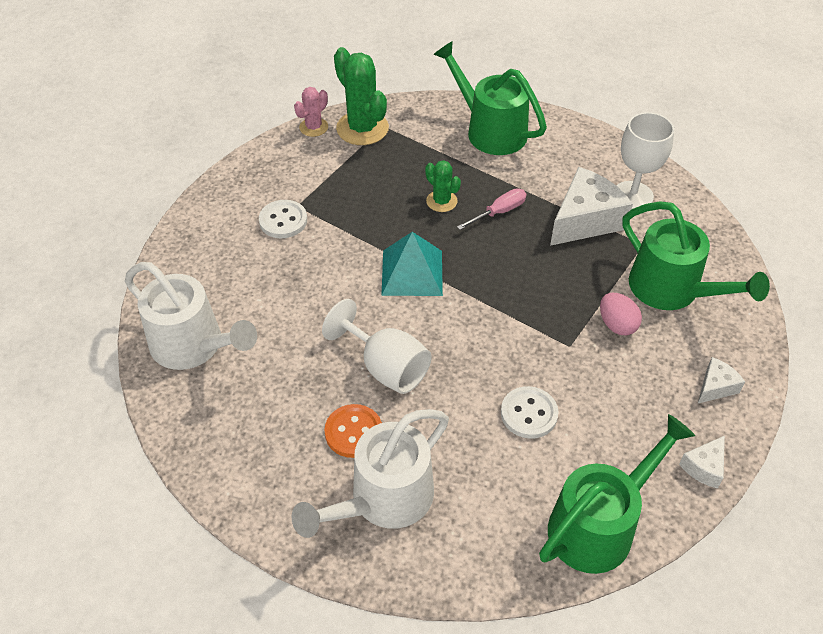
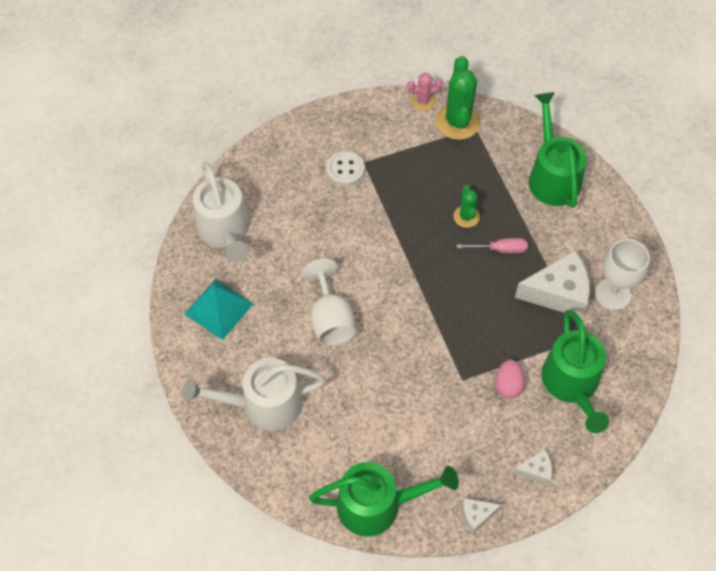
camera: 35 degrees right, 10 degrees up
(353, 432) = (278, 350): orange button -> none
(412, 272) = (401, 261): turquoise pyramid -> turquoise pyramid (218, 308)
(529, 414) = (395, 408): white button -> none

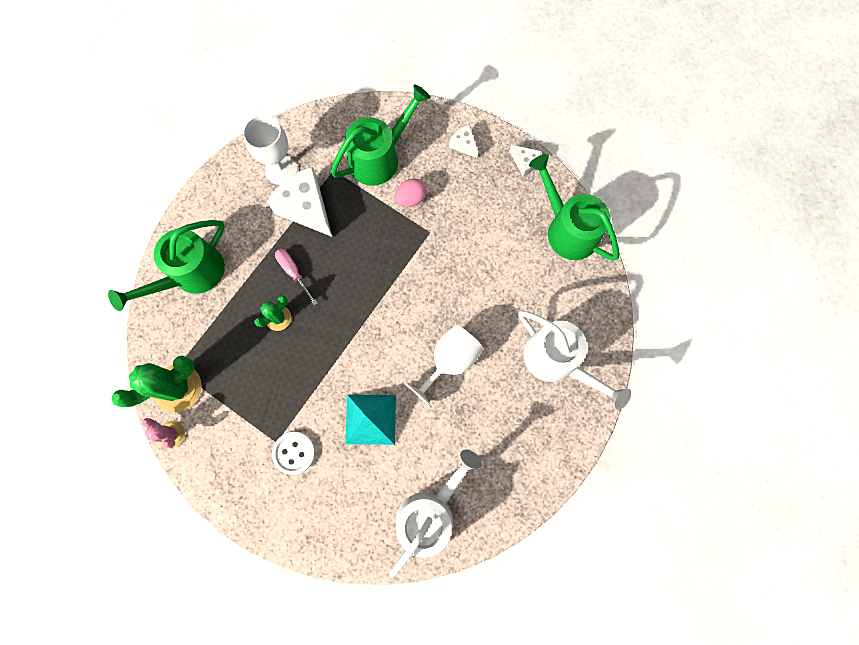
camera: 125 degrees left, 15 degrees up
(218, 308) = (505, 460): turquoise pyramid -> turquoise pyramid (370, 419)

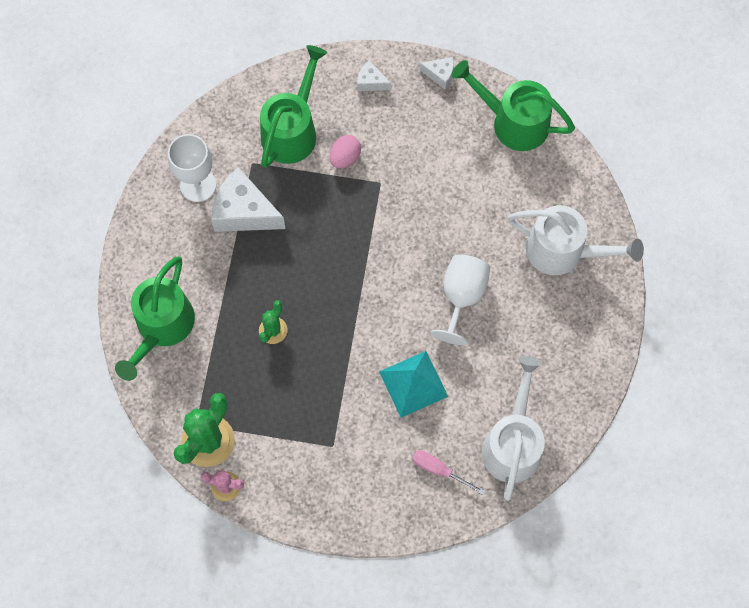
camera: 25 degrees left, 5 degrees down
(293, 272) = (265, 280): pink screwdriver -> pink screwdriver (439, 470)
(294, 453) = (355, 448): white button -> none

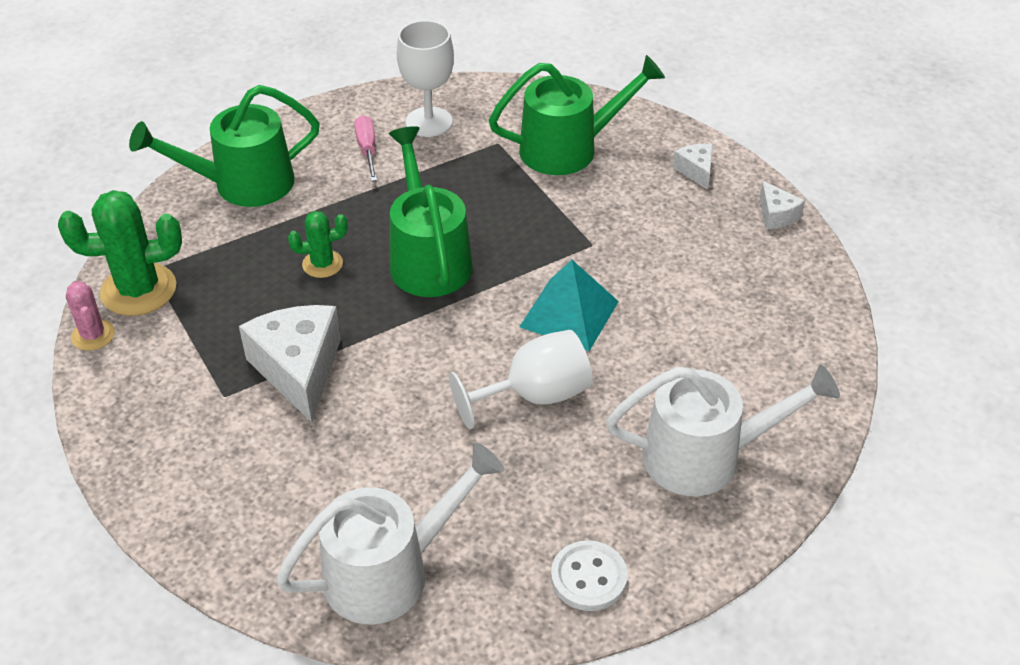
camera: 50 degrees right, 25 degrees down
(244, 212) = (437, 167): white cheese -> white cheese (298, 369)
(345, 157) = (587, 202): pink egg -> none
(413, 384) = (375, 420): turquoise pyramid -> turquoise pyramid (569, 314)
(439, 470) = (281, 516): pink screwdriver -> pink screwdriver (367, 149)
(512, 122) = (805, 306): green watering can -> green watering can (428, 258)
(564, 251) = (706, 456): white watering can -> white watering can turned 75 degrees counterclockwise
(586, 359) = (588, 577): none -> white button

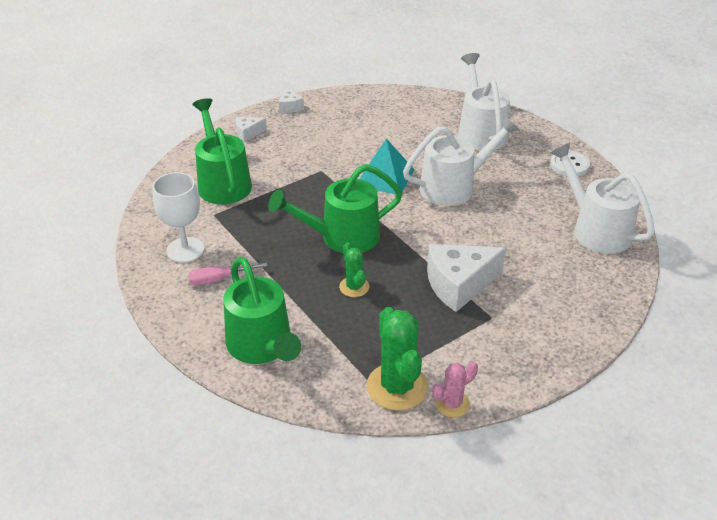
camera: 95 degrees left, 5 degrees down
(535, 396) = (454, 187): white goblet -> white watering can
(776, 215) = (290, 107): white cheese -> white cheese turned 105 degrees clockwise

